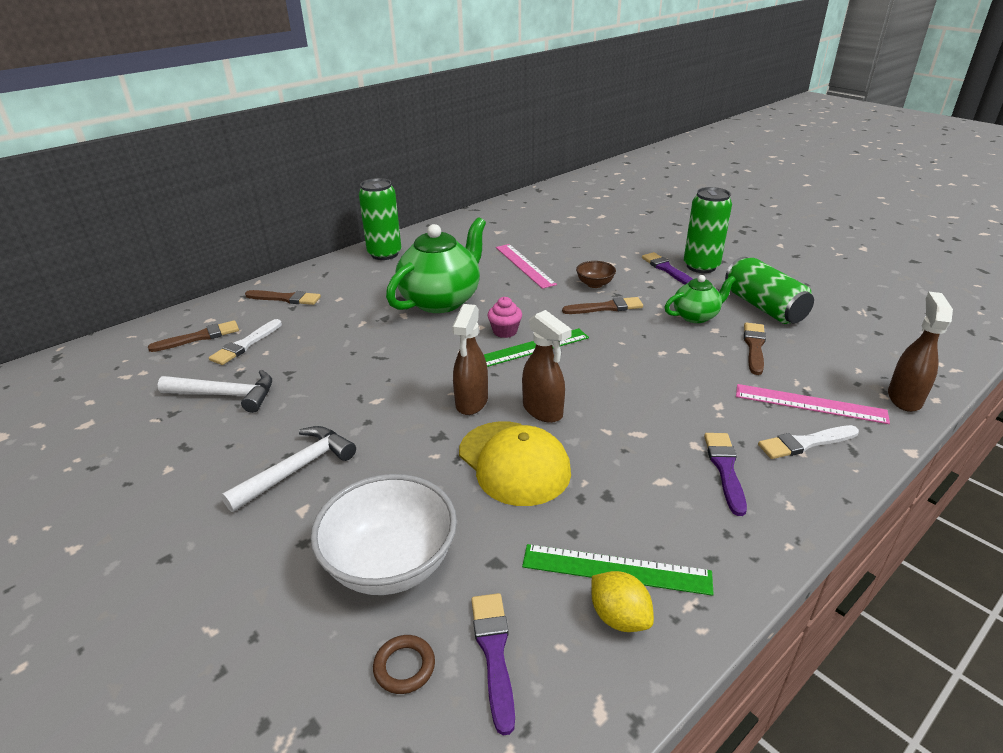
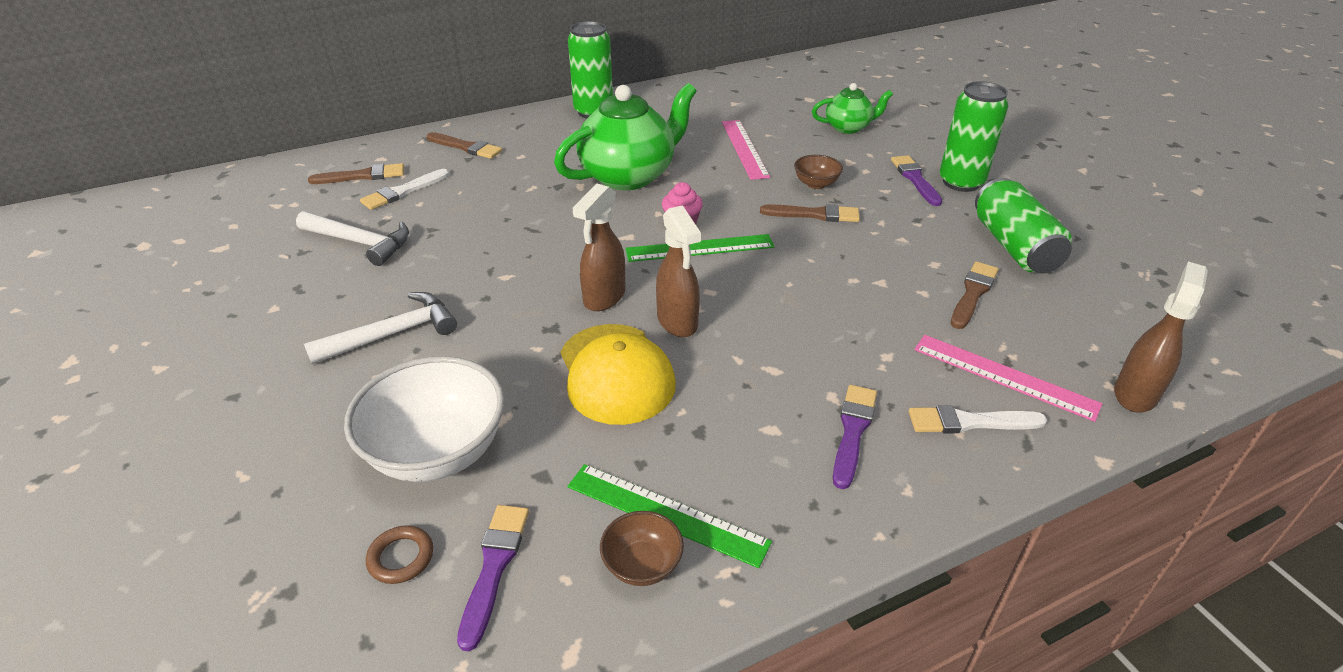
camera: 15 degrees right, 5 degrees up
(619, 617) = (642, 565): yellow lemon -> brown bowl
(696, 316) = (920, 243): green teapot -> green teapot (848, 127)

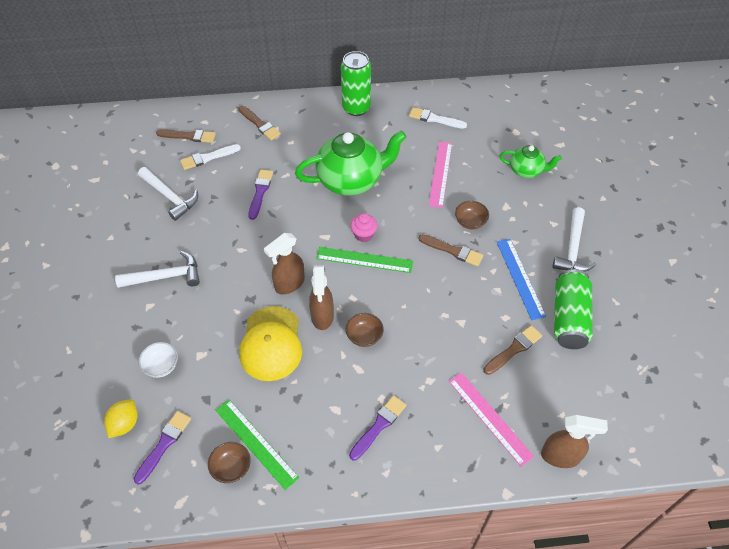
camera: 20 degrees right, 15 degrees up
(401, 557) = (125, 424): brown ring -> yellow lemon
(437, 451) = (161, 366): white bowl -> white bowl, size x0.48
(756, 330) = (364, 336): none -> brown bowl
(915, 179) = (542, 236): purple brush -> purple brush (260, 192)
(921, 222) = (520, 278): none -> blue ruler
(961, 182) = (573, 248): green can -> white hammer
(969, 422) = (448, 442): white brush -> white brush (434, 119)
(1135, 393) = (561, 456): brown spray bottle -> brown spray bottle turned 45 degrees clockwise

